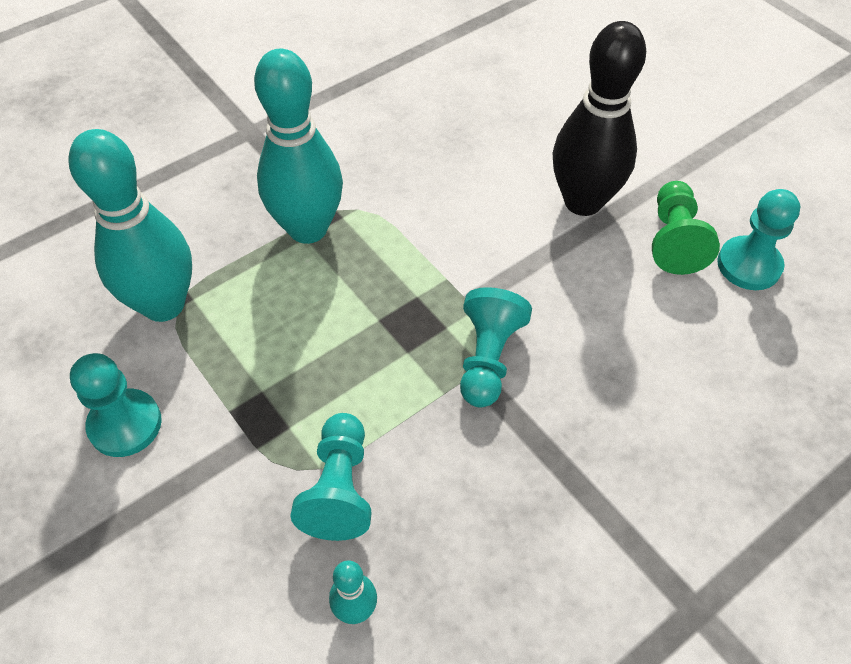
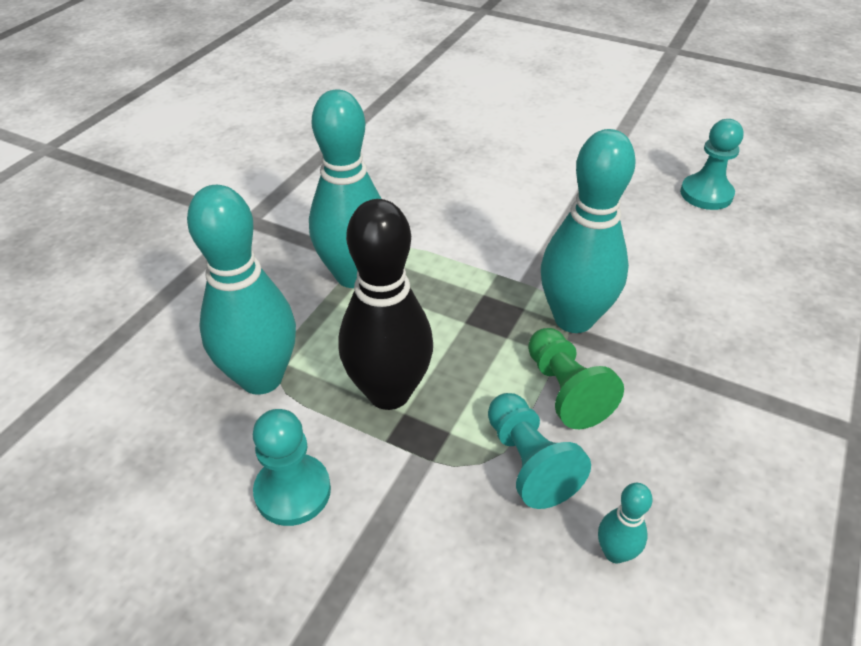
camera: 25 degrees left, 10 degrees down
(488, 358) = (573, 319): turquoise pawn -> turquoise bowling pin
(583, 202) = (560, 189): black bowling pin -> black bowling pin (389, 392)
(674, 240) = (644, 194): green pawn -> green pawn (565, 390)

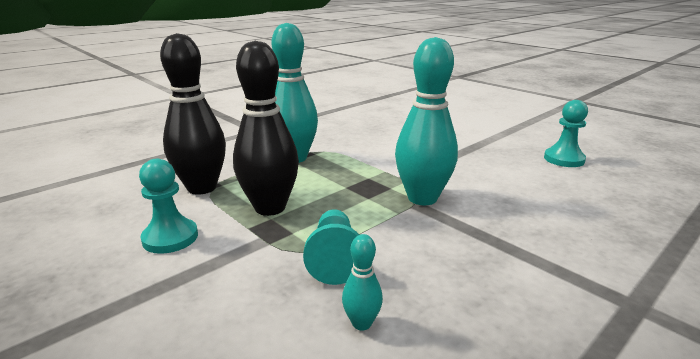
camera: 20 degrees right, 20 degrees down
(261, 378) = (202, 188): turquoise bowling pin -> black bowling pin
(565, 390) = (390, 230): green pawn -> none

